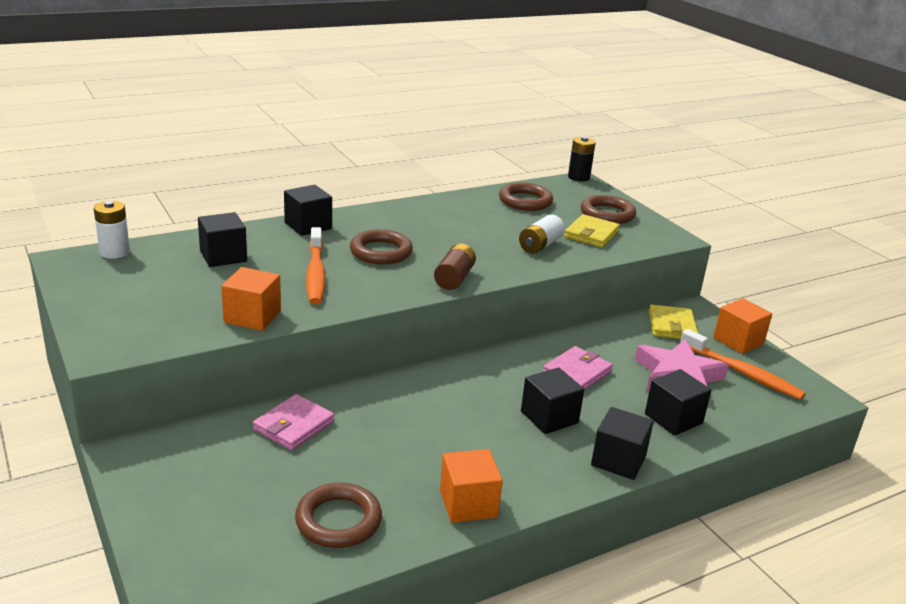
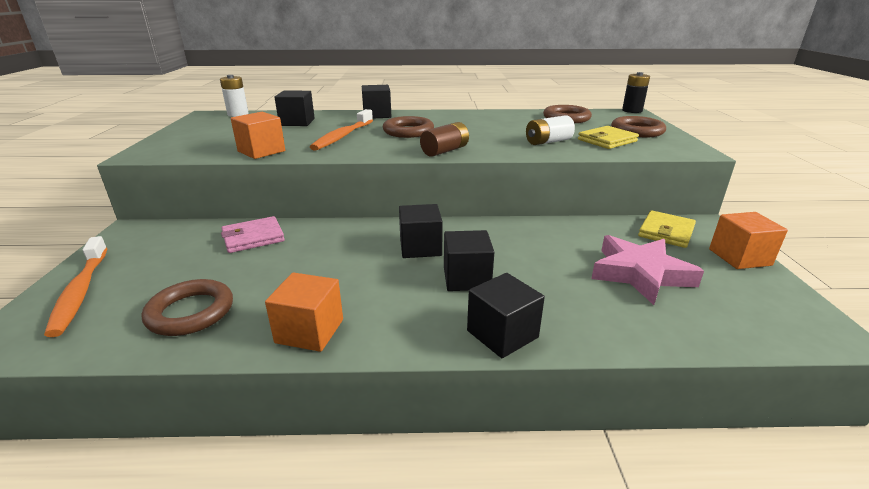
camera: 30 degrees right, 0 degrees up
(577, 372) = (530, 249): pink wallet -> none
(673, 418) = (603, 310): black cube -> black cube (420, 247)
(742, 372) = (725, 286): orange toothbrush -> orange toothbrush (80, 291)

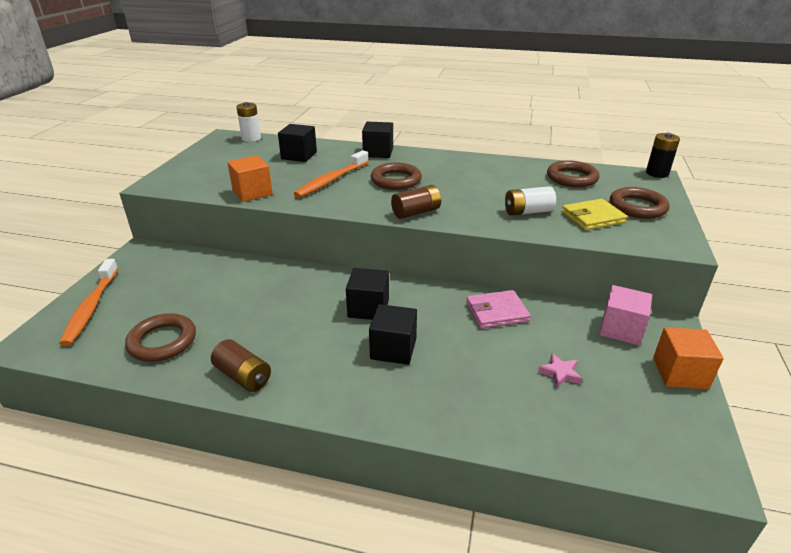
camera: 15 degrees right, 5 degrees up
(253, 237) = (232, 274): pink wallet -> pink wallet (496, 312)
(309, 331) = (243, 376): orange cube -> brown battery
(502, 334) = (395, 411): black cube -> none
(640, 274) = (560, 373): pink star -> pink star, size x0.43
(666, 232) = (621, 329): yellow wallet -> pink cube

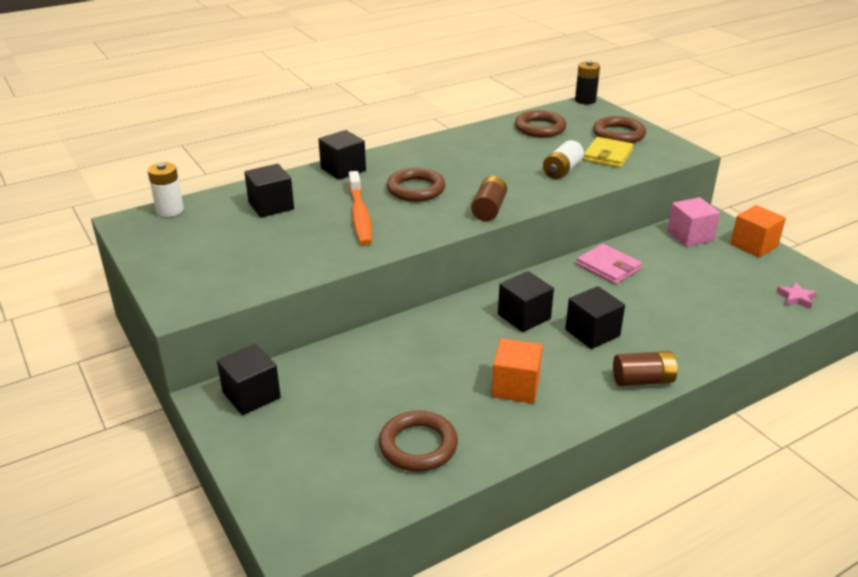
camera: 45 degrees left, 0 degrees up
(91, 307) = (284, 471): orange toothbrush -> none
(155, 260) = (251, 395): none -> black cube
(243, 376) = (533, 420): brown battery -> brown battery (643, 380)
(252, 192) = (310, 262): orange cube -> orange cube (515, 387)
(496, 312) = (608, 267): pink wallet -> pink wallet turned 75 degrees counterclockwise
(560, 373) = (704, 284): pink star -> pink star (796, 298)

